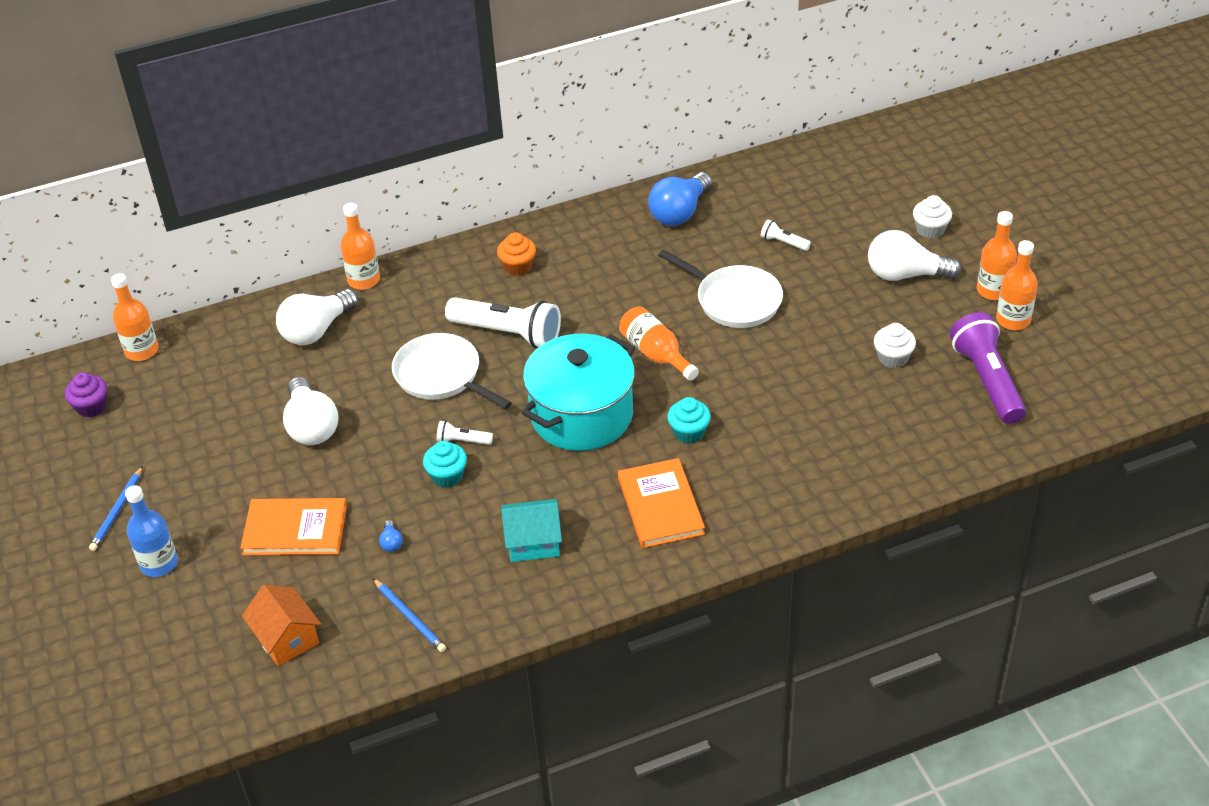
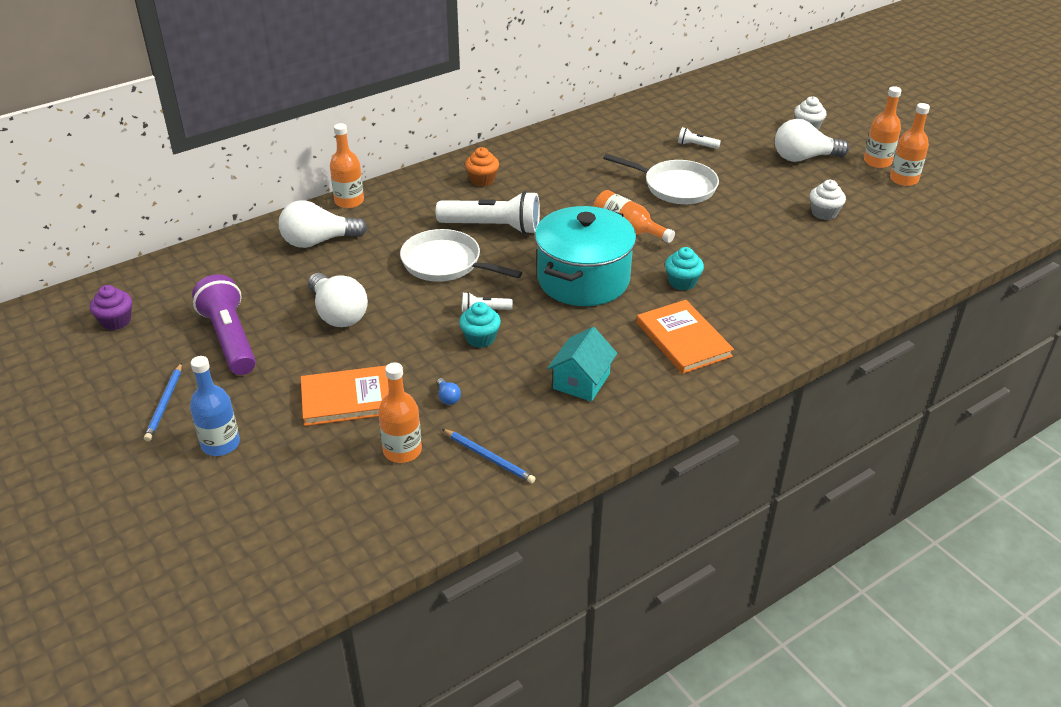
camera: 15 degrees left, 5 degrees down
(142, 351) = (155, 272): orange bottle -> orange bottle (402, 451)
(286, 638) = (372, 492): orange house -> none
(316, 330) = (318, 241): white light bulb -> white light bulb turned 45 degrees clockwise
(533, 542) = (581, 381): turquoise house -> turquoise house turned 45 degrees counterclockwise
(679, 212) = (603, 133): blue light bulb -> none
(987, 380) = (907, 221): purple flashlight -> purple flashlight (230, 339)

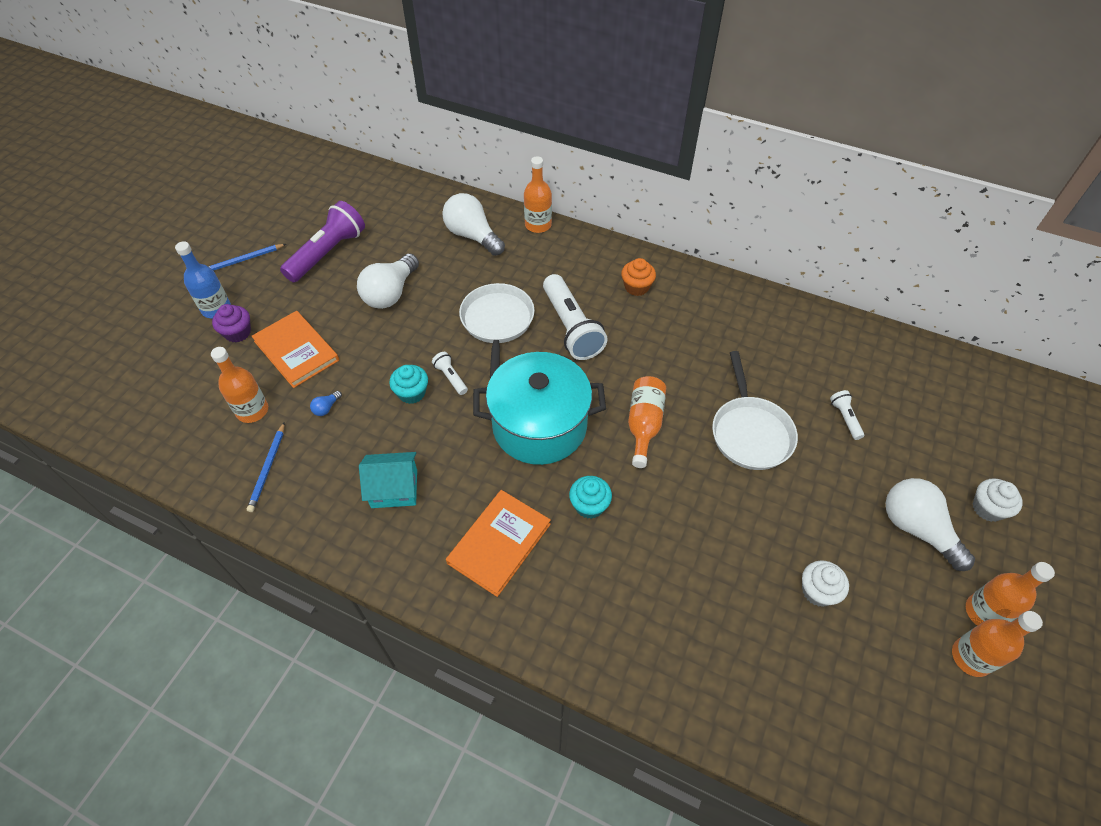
camera: 60 degrees right, 15 degrees up
(116, 321) = (315, 190): purple cupcake -> purple cupcake (238, 333)

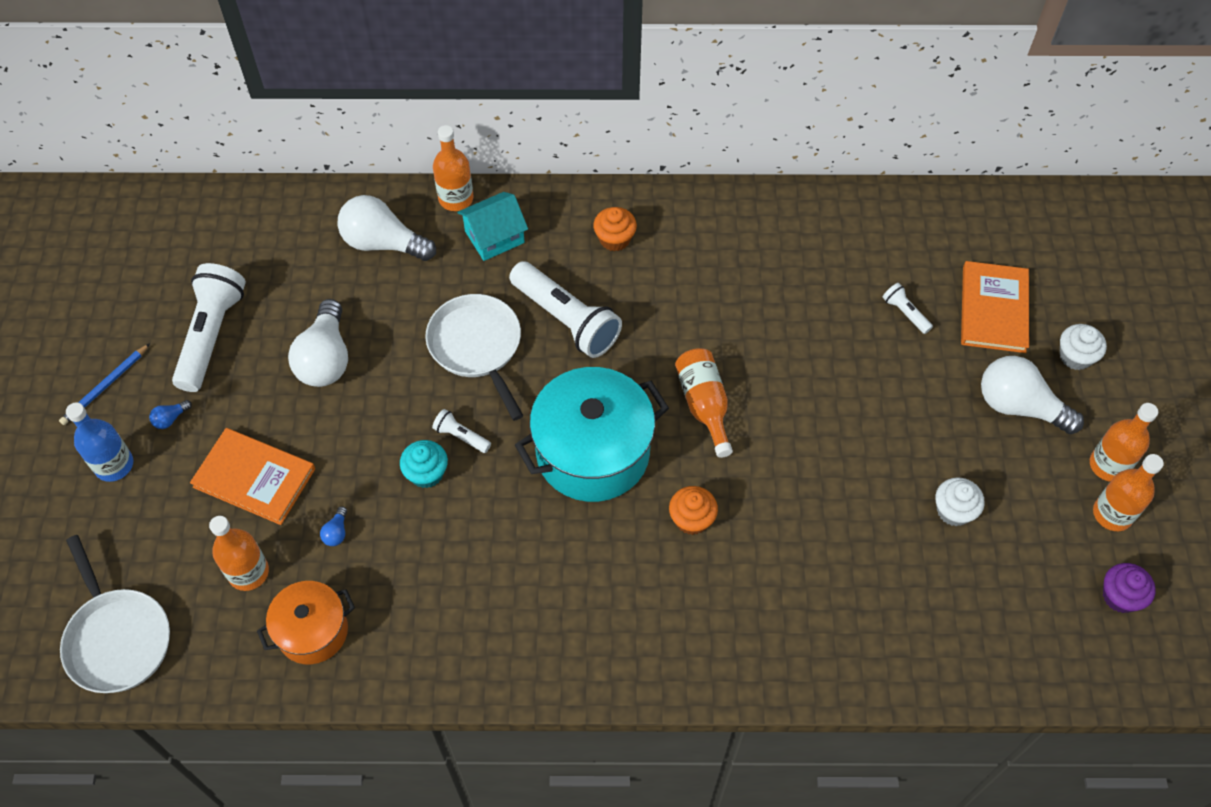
camera: 25 degrees left, 5 degrees up
(238, 333) = (164, 485): purple cupcake -> purple cupcake (1120, 596)
(268, 468) = (312, 631): blue pencil -> orange pot
(269, 294) = (170, 419): none -> blue light bulb
(328, 253) = (212, 335): purple flashlight -> white flashlight
(394, 488) = (472, 591): turquoise house -> turquoise house (494, 237)
(499, 543) = (619, 600): orange book -> orange book (993, 309)
(589, 505) = (691, 519): turquoise cupcake -> orange cupcake
(750, 432) = (817, 368): white pan -> white pan (117, 638)

